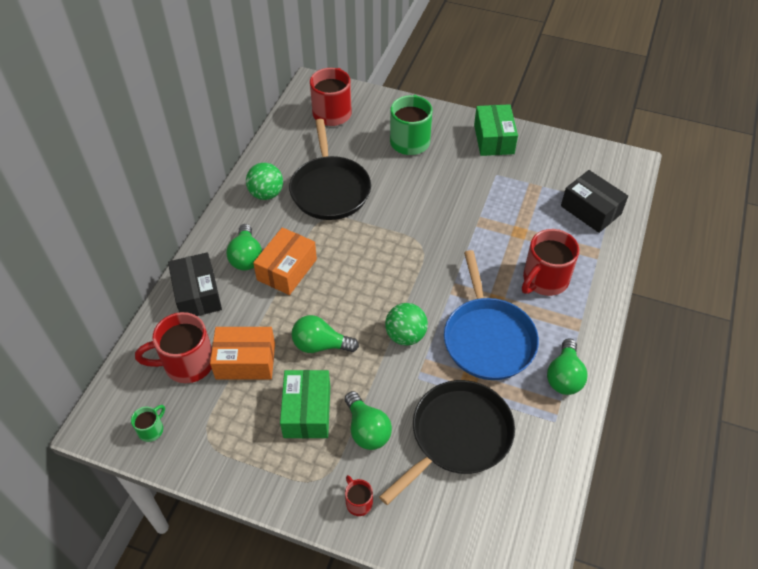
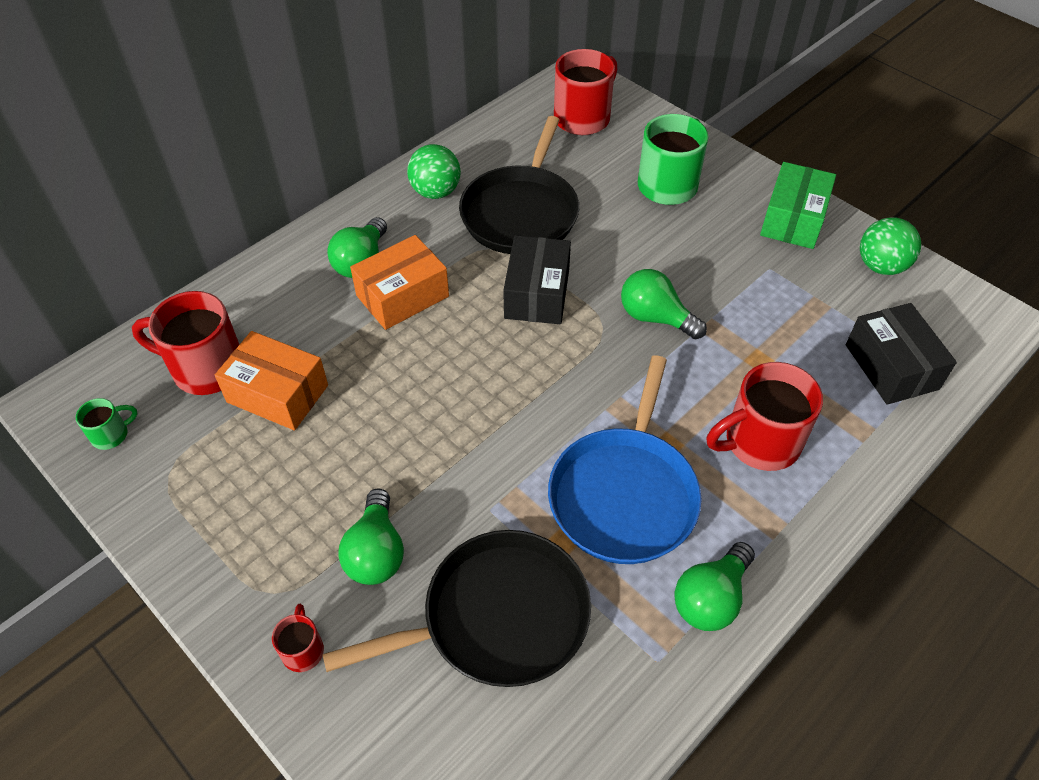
camera: 25 degrees right, 0 degrees up
(197, 294) = (273, 287): black box -> black box (537, 294)
(307, 411) = (313, 493): green box -> none
(320, 345) = (385, 410): green light bulb -> green light bulb (655, 317)
(405, 335) = (508, 443): green ball -> green ball (881, 266)

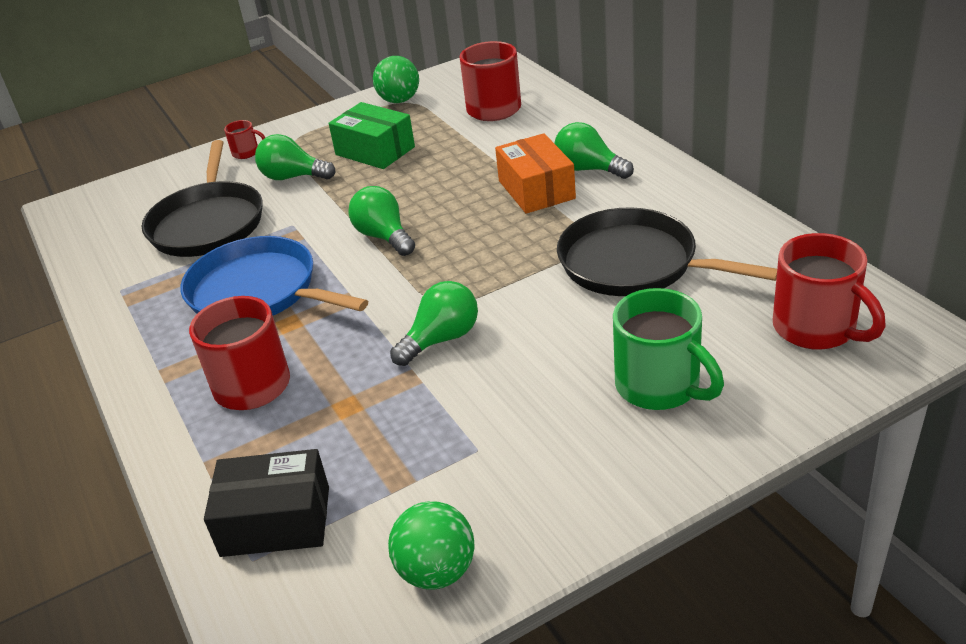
camera: 110 degrees right, 15 degrees down
(111, 434) = (452, 81): green mug -> none
(277, 393) = (455, 136): orange box -> none
(435, 192) = (682, 210): green ball -> green ball (399, 100)
(537, 294) = (508, 264): black box -> none
(711, 598) = (140, 323): green light bulb -> green light bulb (384, 237)
(793, 219) = (560, 498): green box -> green box (375, 151)

